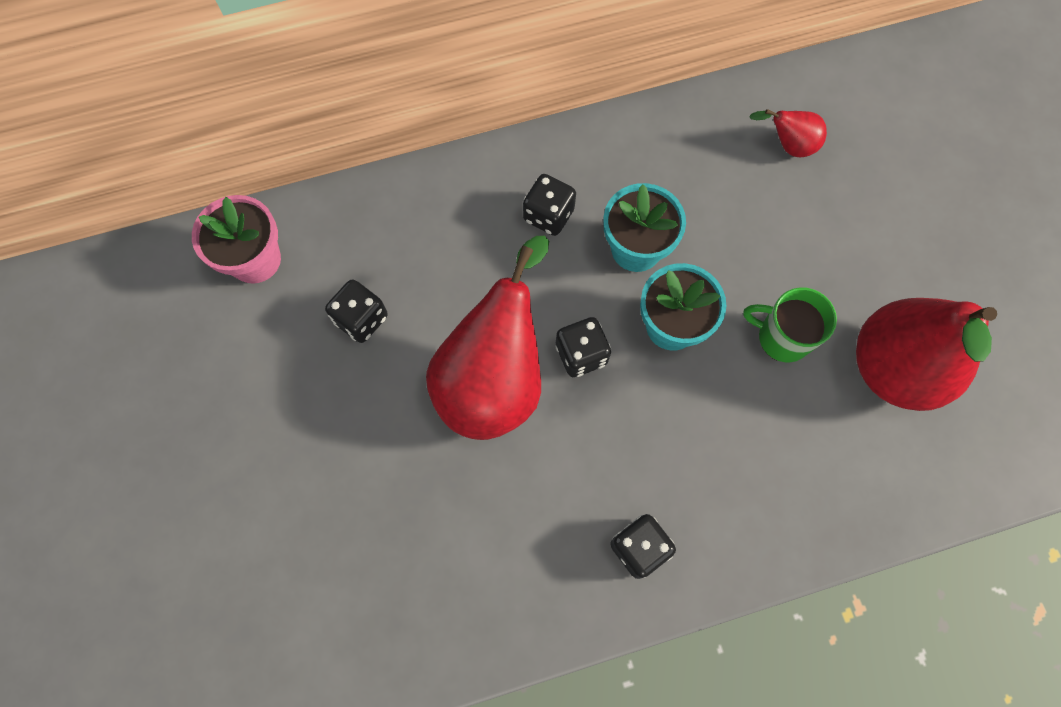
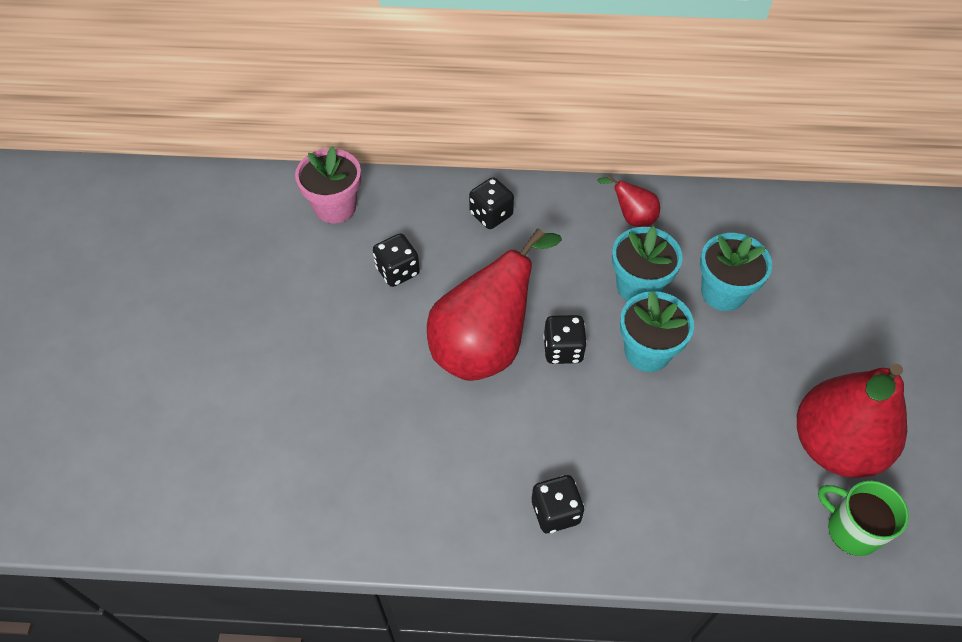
camera: 20 degrees right, 15 degrees down
(548, 215) = (575, 242): black dice -> black dice (491, 215)
(728, 226) = (723, 292): none -> turquoise flower pot
(782, 337) = (740, 390): green mug -> green mug (851, 530)
(788, 145) = (797, 248): red pear -> red pear (632, 217)

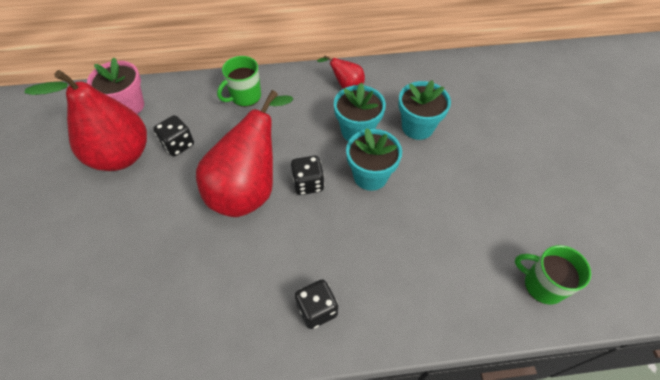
camera: 10 degrees left, 0 degrees up
(491, 215) = (245, 96): black dice -> green mug
(834, 445) = (516, 223): red pear -> red pear (121, 156)

